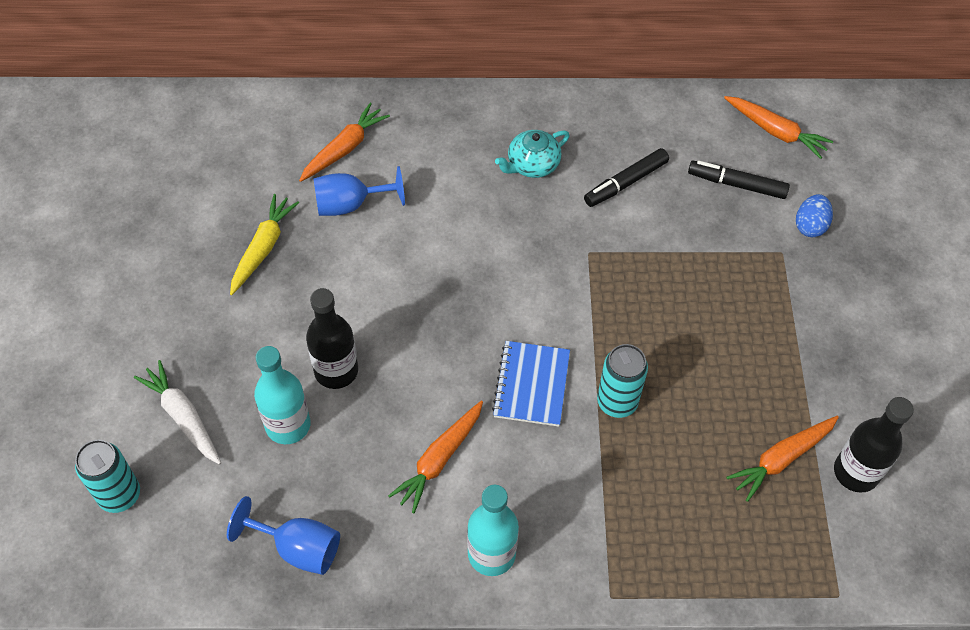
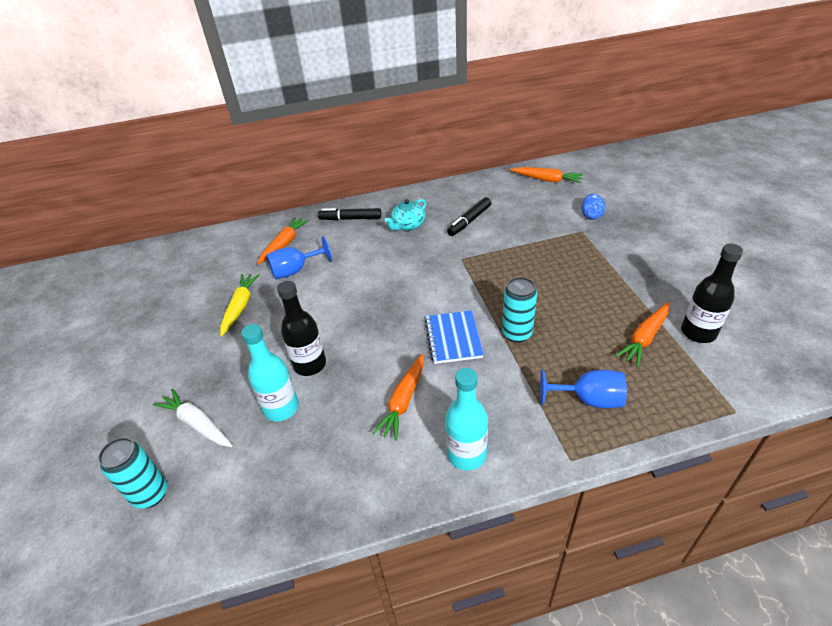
camera: 10 degrees left, 15 degrees down
(298, 548) = (309, 493): blue goblet -> blue goblet (588, 399)
(736, 184) = (537, 207): black marker -> black marker (350, 219)

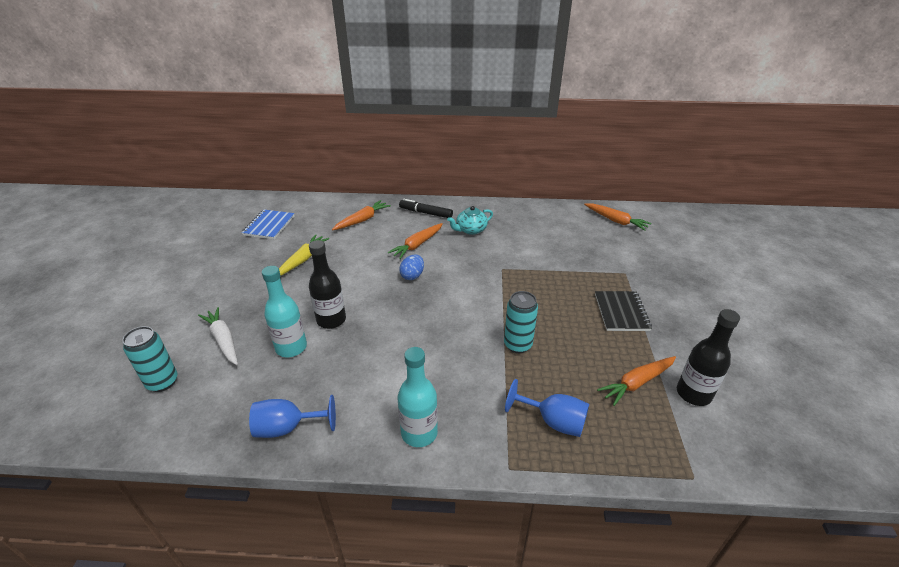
camera: 15 degrees right, 5 degrees down
(295, 270) = (360, 243): blue goblet -> blue goblet (287, 428)
(403, 401) = (390, 372): orange carrot -> orange carrot (417, 245)
(453, 338) = (460, 333): blue notebook -> blue notebook (269, 226)
(469, 221) = (526, 239): black marker -> none
(591, 215) = (642, 261): blue egg -> blue egg (412, 276)
(597, 272) = (621, 312): none -> black notebook

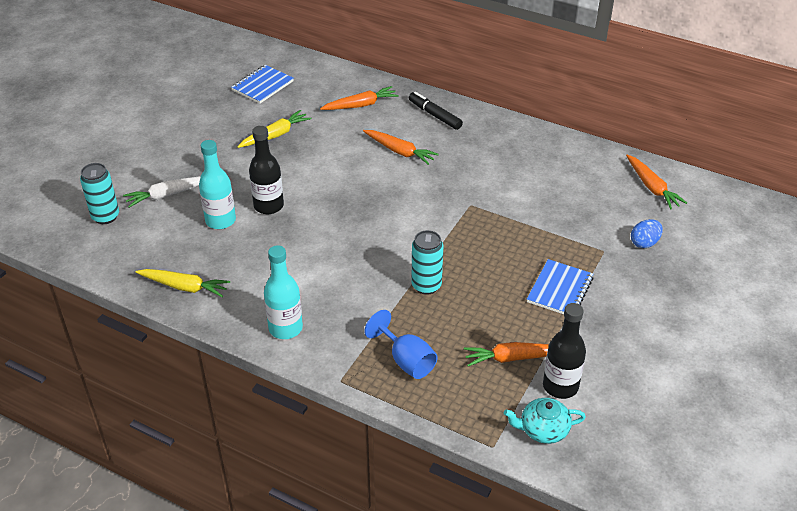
camera: 25 degrees right, 5 degrees up
(223, 340) = (167, 195): white carrot -> white carrot turned 105 degrees counterclockwise
(287, 428) = (184, 287): blue goblet -> yellow carrot
(412, 276) = (372, 184): blue egg -> blue egg (644, 243)
(417, 245) = (399, 151): orange carrot -> orange carrot turned 120 degrees counterclockwise
(470, 230) = (470, 150): turquoise teapot -> turquoise teapot (543, 430)
(621, 312) = (560, 290): black notebook -> blue notebook

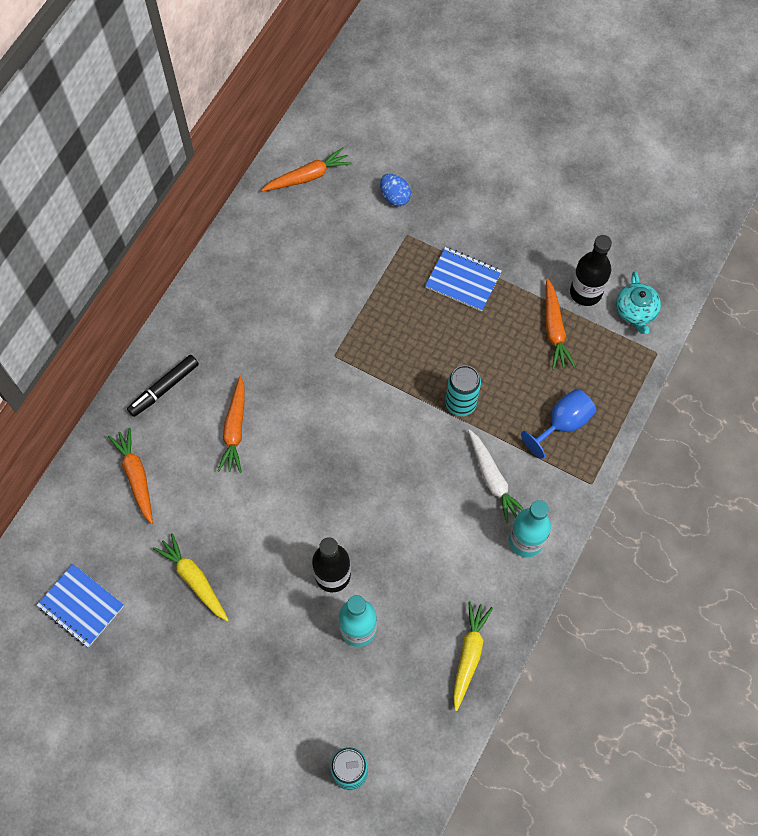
camera: 90 degrees left, 25 degrees up
(167, 195) = (310, 700): white carrot -> white carrot (493, 479)
(399, 151) = (235, 429): orange carrot -> orange carrot turned 150 degrees clockwise

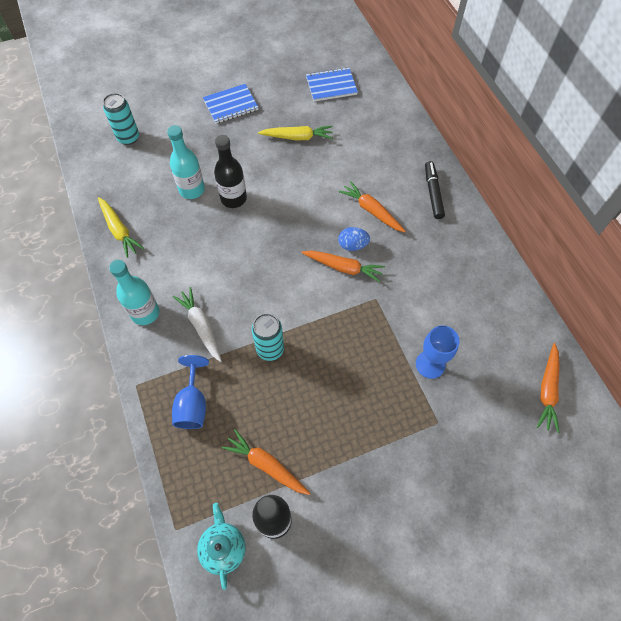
camera: 130 degrees right, 5 degrees down
(136, 476) = (385, 147): orange carrot -> orange carrot (343, 268)
(360, 271) = (430, 364): none -> blue goblet
(395, 197) = (481, 441): blue egg -> blue egg (352, 245)
(463, 280) = (364, 431): blue notebook -> blue notebook (231, 105)
(493, 479) = (201, 326): white carrot -> white carrot turned 45 degrees clockwise
(635, 311) = (223, 547): turquoise teapot -> turquoise teapot turned 45 degrees clockwise

